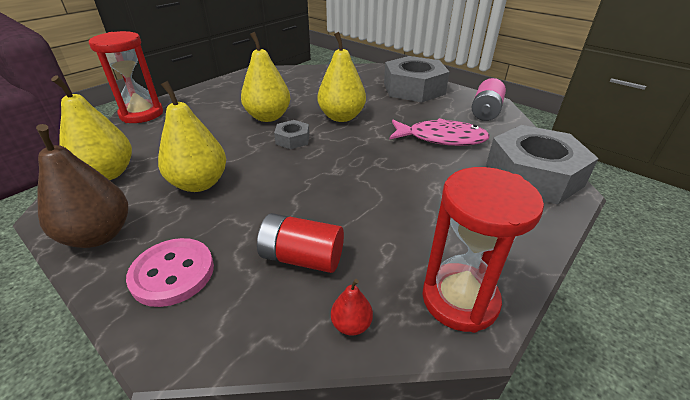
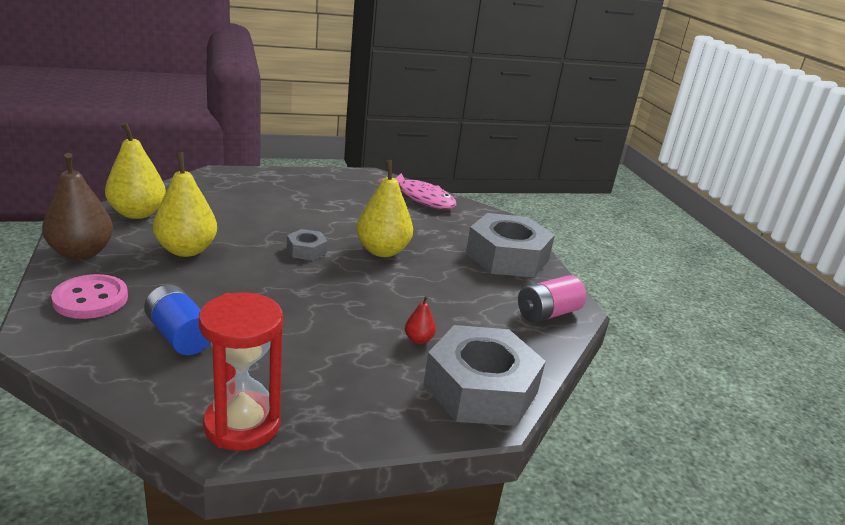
camera: 30 degrees right, 10 degrees down
(142, 114) = (220, 176): red hourglass -> none
(268, 117) = (316, 222): yellow pear -> none
(302, 258) = (179, 336): red battery -> blue battery
(351, 324) = (148, 391): red pear -> red pear (418, 339)
(441, 138) = (447, 314): pink fish -> pink fish (422, 198)

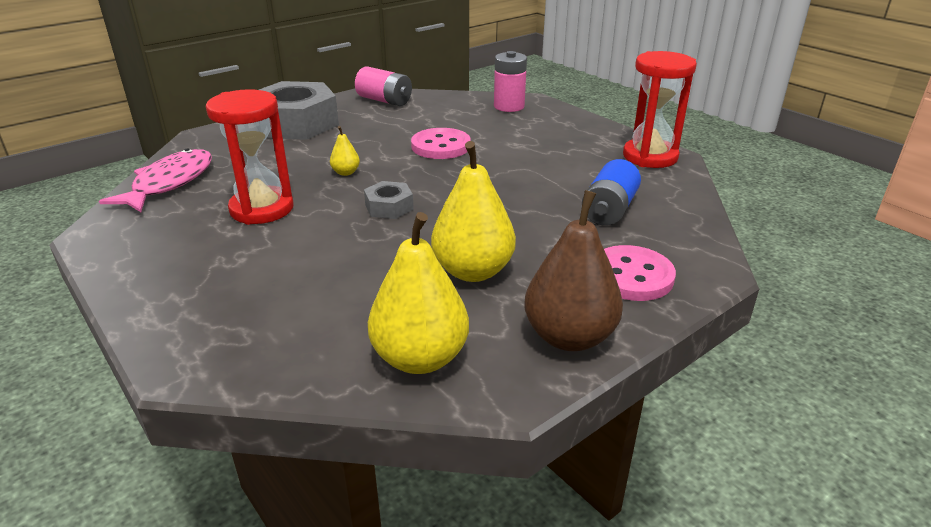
camera: 110 degrees left, 5 degrees up
(353, 214) = (262, 209): none -> red hourglass
(382, 251) = (346, 172): yellow pear -> yellow pear, size x0.45
(397, 305) = (441, 146): none -> pink button
(418, 339) = (480, 131): red pear -> none
(480, 389) = (509, 106): grey nut -> pink battery

